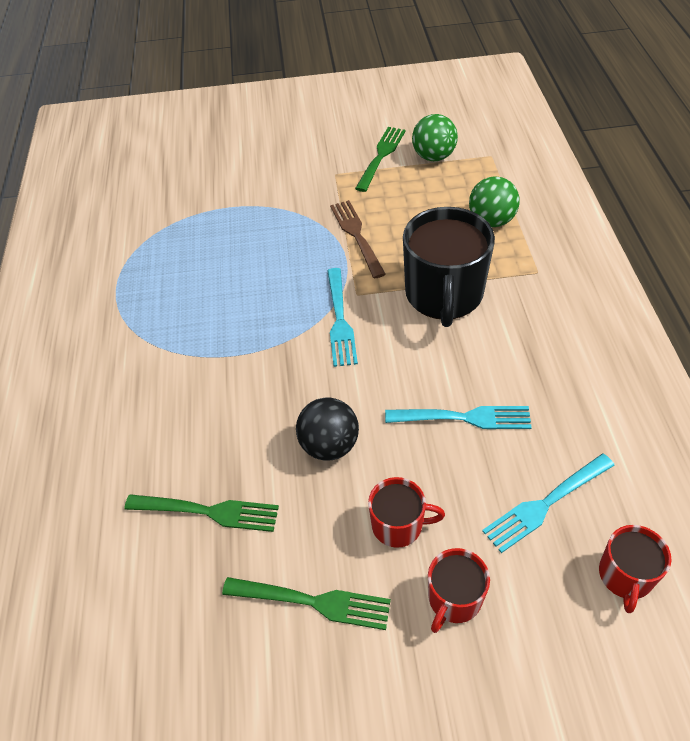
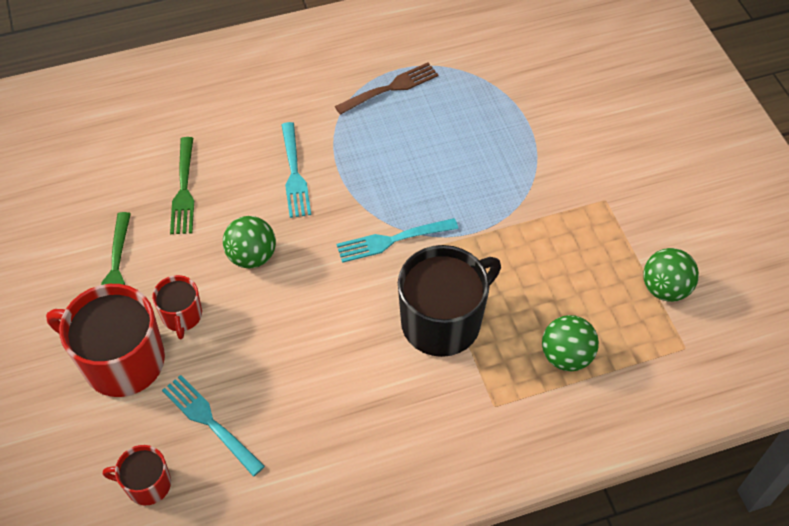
camera: 75 degrees right, 5 degrees up
(329, 445) = (252, 256): black ball -> green ball
(357, 236) = (511, 235): brown fork -> brown fork (390, 89)
(381, 157) = (648, 237): green fork -> none
(444, 295) = (443, 321): black mug -> black mug turned 150 degrees clockwise
(454, 599) = (122, 361): red mug -> red mug, size x1.94
(463, 418) = (292, 352): turquoise fork -> turquoise fork (294, 173)

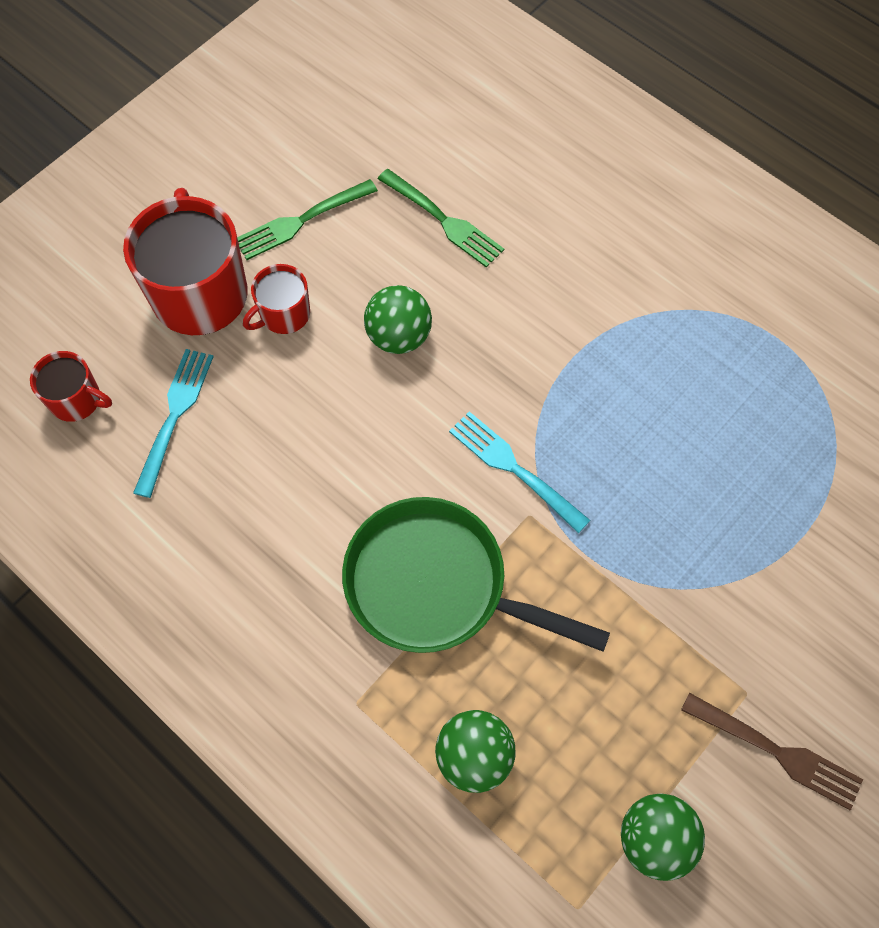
camera: 60 degrees right, 10 degrees up
(147, 484) = (76, 400): red mug -> red mug turned 135 degrees clockwise
(183, 189) = (442, 220): green fork -> green fork turned 105 degrees counterclockwise
(294, 173) = (538, 313): turquoise fork -> none
(390, 89) = (736, 344): brown fork -> brown fork (775, 752)
(443, 321) = (436, 585): black mug -> green pan

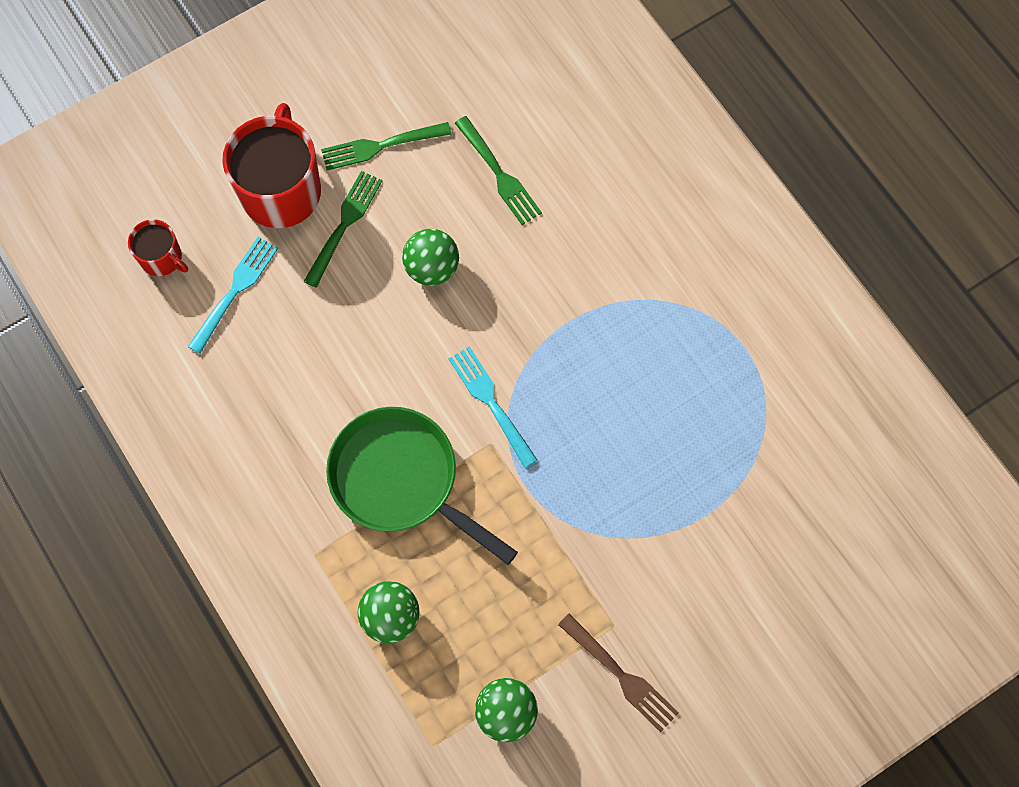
camera: 15 degrees right, 5 degrees up
(284, 314) = (344, 226): red mug -> green fork

